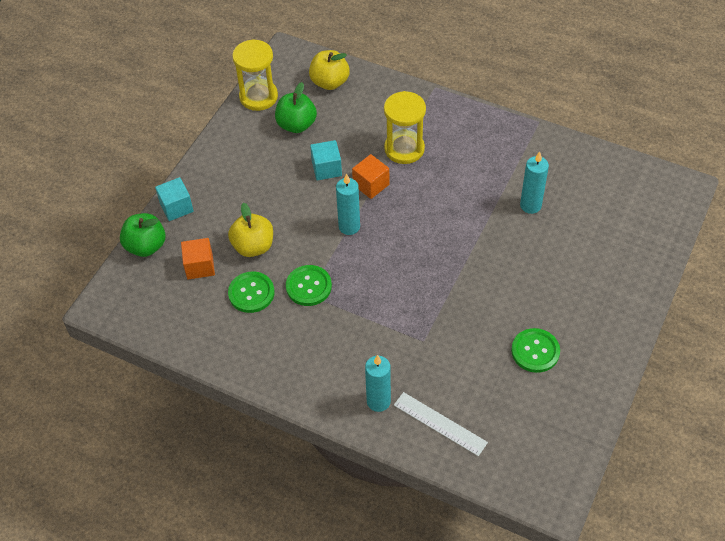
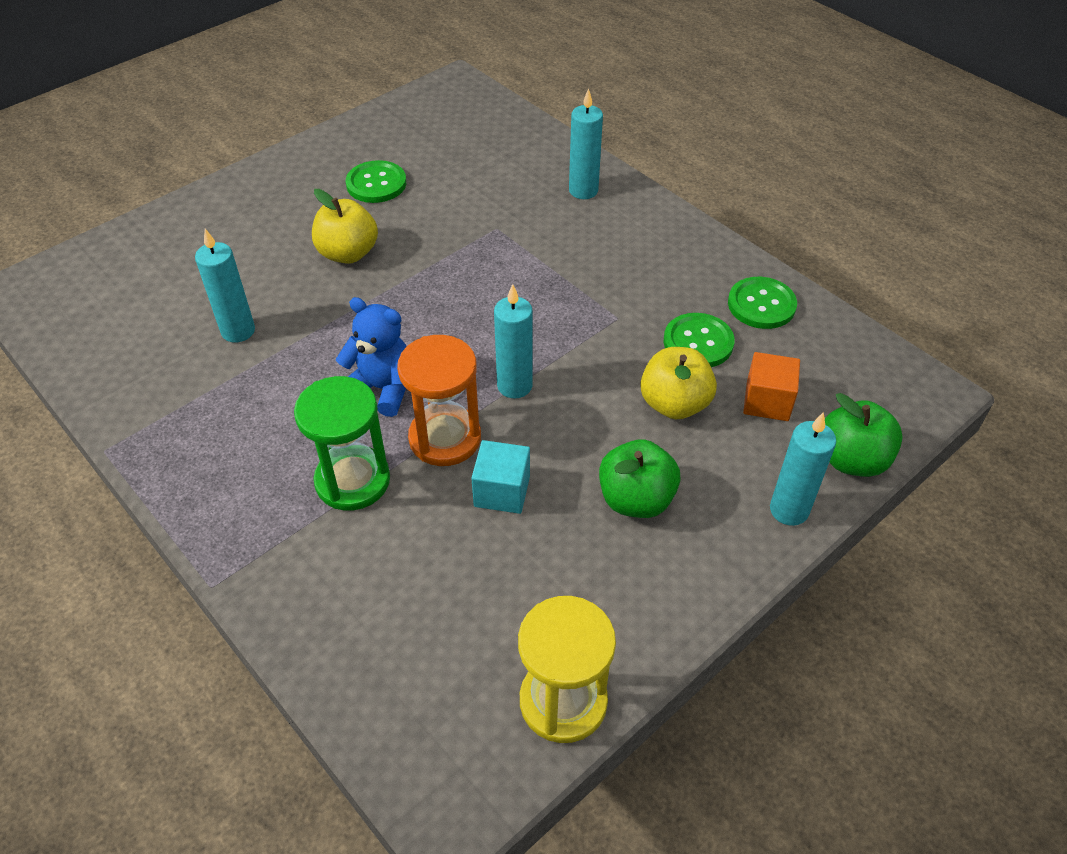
camera: 160 degrees left, 5 degrees down
(176, 207) = (789, 510): turquoise cube -> turquoise candle
(296, 125) = (514, 600): green apple -> green apple (636, 499)
(308, 286) = (612, 326): green button -> green button (761, 305)
(329, 82) = (400, 680): yellow apple -> yellow apple (348, 253)
(371, 185) = (445, 438): orange cube -> orange hourglass
(404, 149) = (352, 480): yellow hourglass -> green hourglass
(422, 200) = (382, 388): none -> blue teddy bear
(440, 423) = (526, 157): white ruler -> none

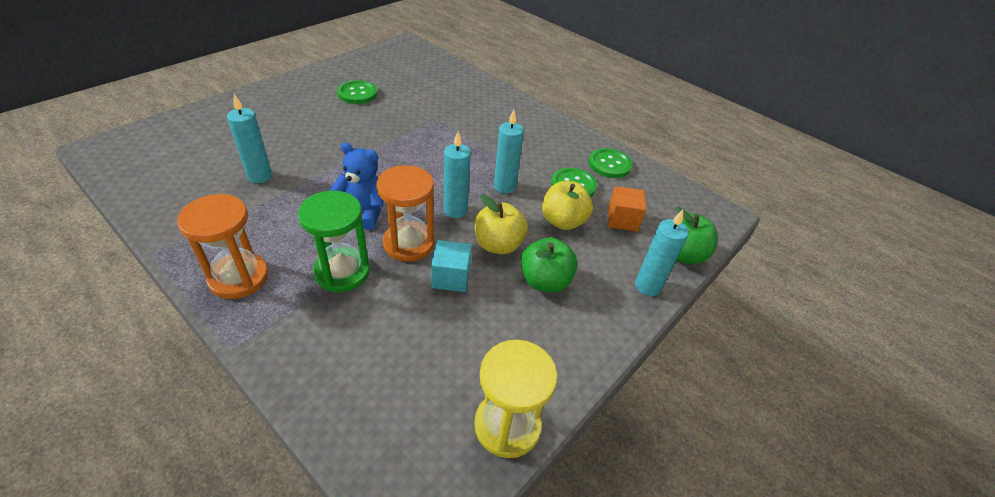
camera: 10 degrees left, 5 degrees down
(217, 487) = (239, 277): none -> orange hourglass
(348, 253) = (339, 131): yellow apple -> yellow apple (498, 245)
(583, 191) = (491, 101): turquoise candle -> turquoise candle (504, 186)

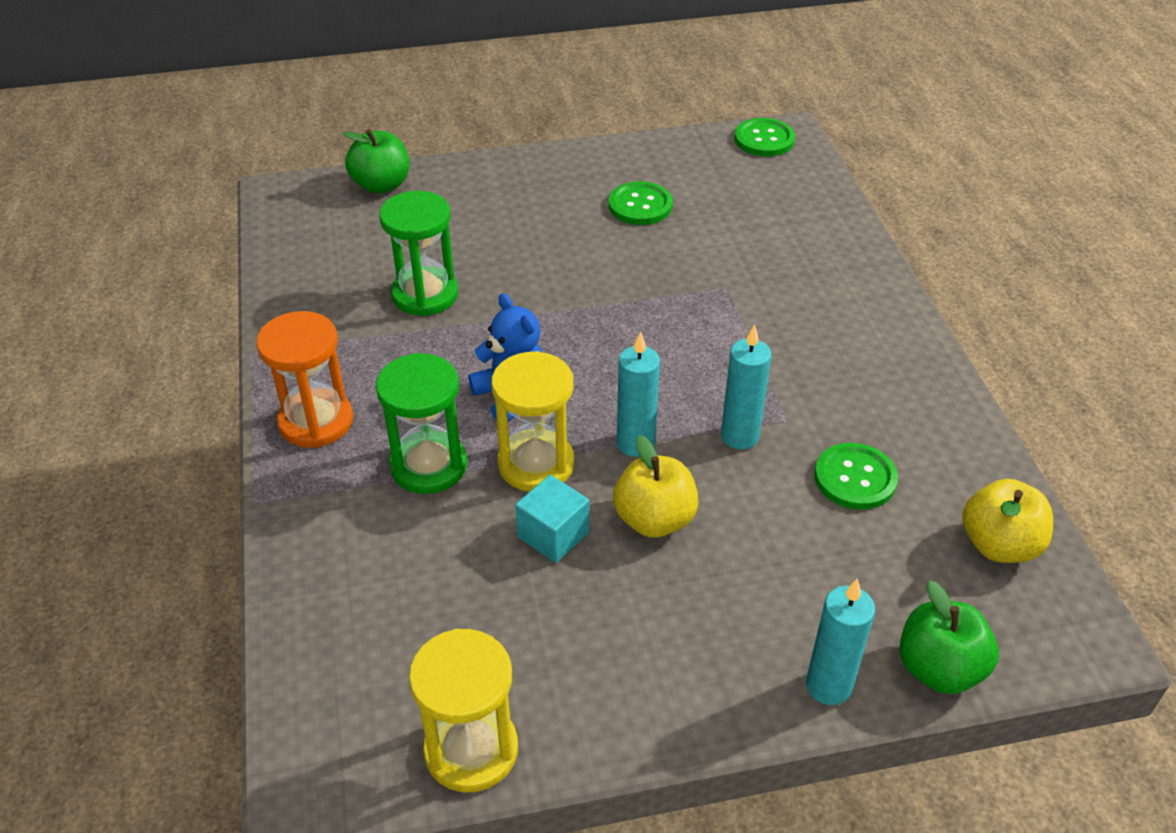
camera: 40 degrees right, 0 degrees up
(260, 176) = (425, 295): turquoise candle -> green hourglass
(409, 243) = (536, 464): orange hourglass -> yellow hourglass
(545, 281) = (676, 601): green apple -> green apple (381, 185)
(563, 221) = (784, 528): yellow apple -> yellow apple (999, 545)
(609, 164) = (955, 468): green button -> green button (764, 139)
(622, 220) = (887, 568): orange cube -> none

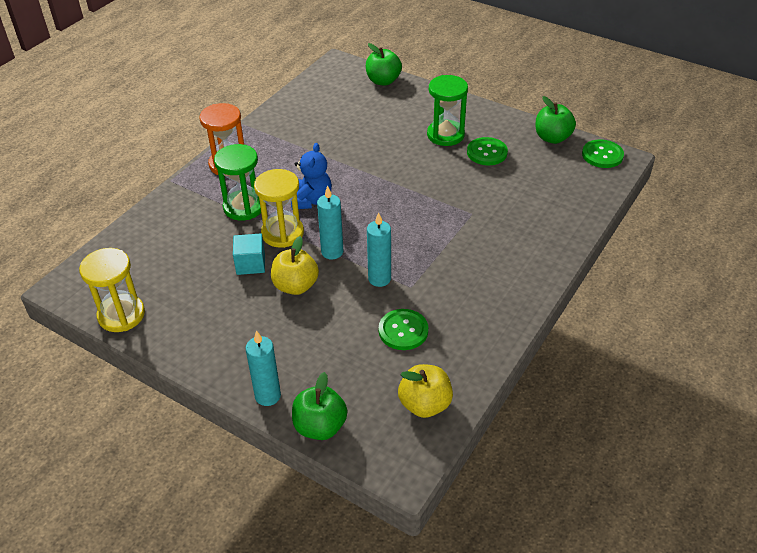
camera: 45 degrees right, 0 degrees up
(425, 295) = (335, 138): green hourglass -> green hourglass (445, 135)
(686, 148) = (552, 138): none -> green apple

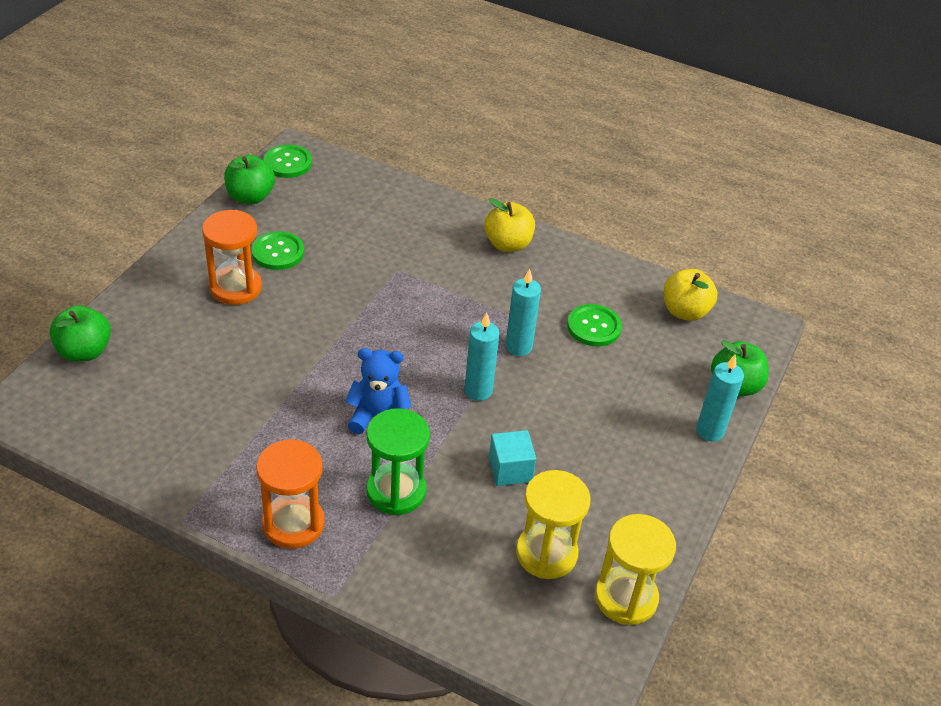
camera: 100 degrees left, 0 degrees up
(282, 233) = (448, 442): yellow hourglass -> yellow hourglass (546, 553)
(295, 286) = (542, 421): yellow apple -> yellow apple (508, 244)
(445, 135) = (235, 288): green hourglass -> orange hourglass

